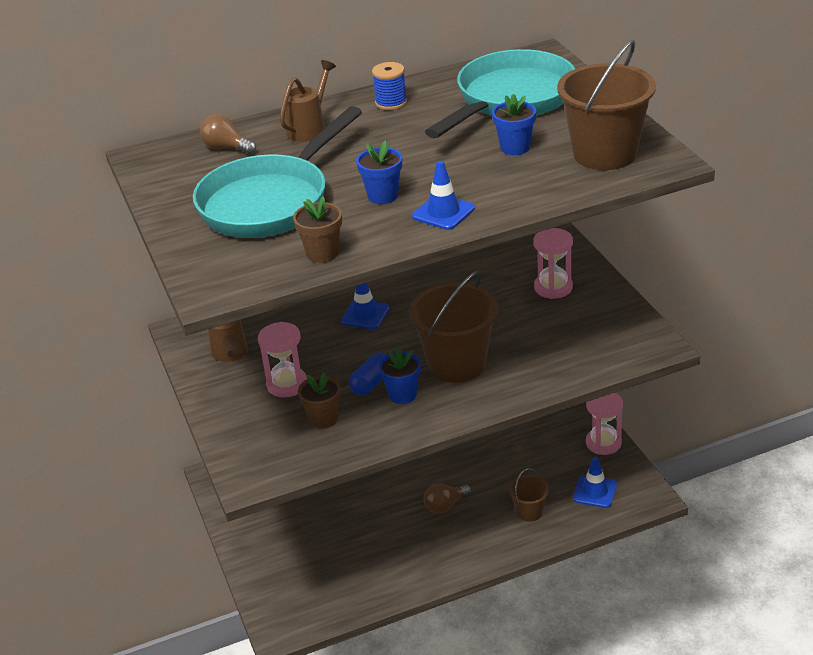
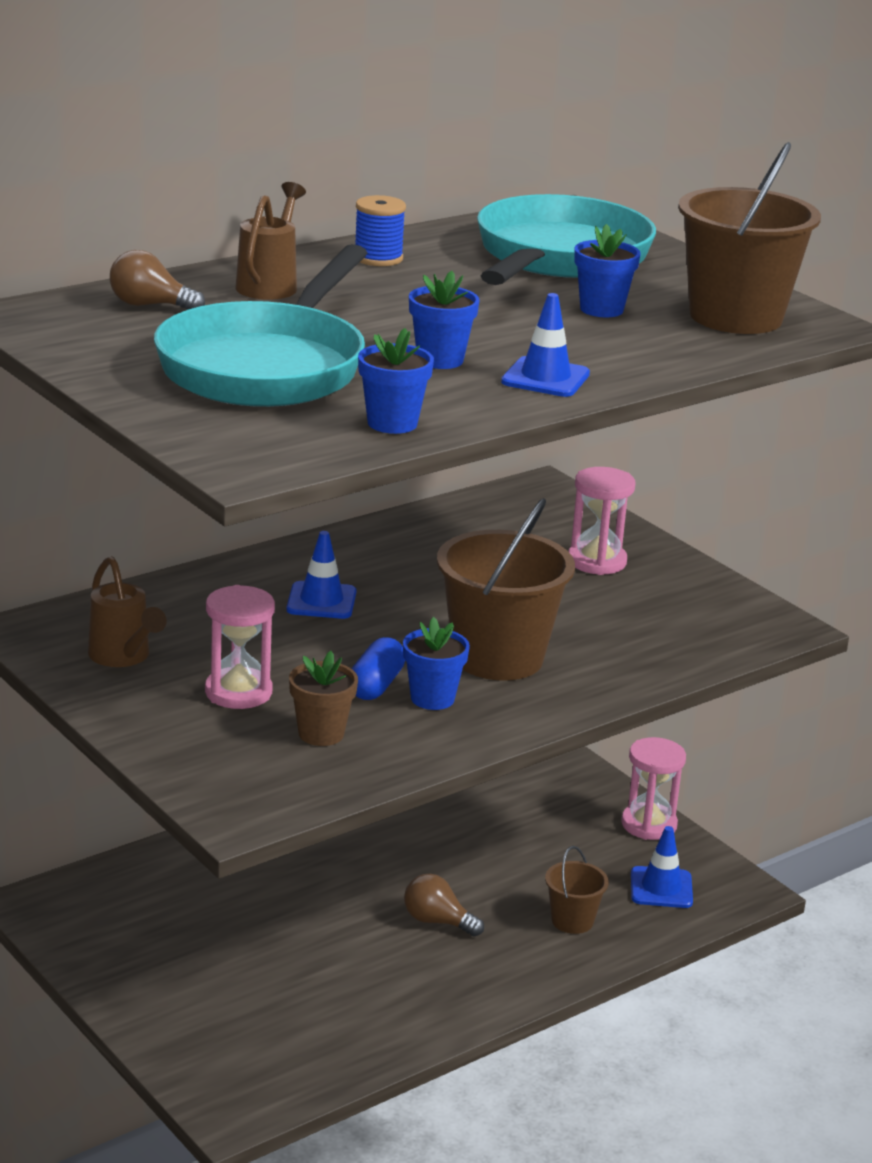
camera: 20 degrees left, 10 degrees down
(322, 253) = (392, 423): brown flower pot -> blue flower pot
(445, 506) = (437, 921): brown light bulb -> brown light bulb turned 75 degrees clockwise

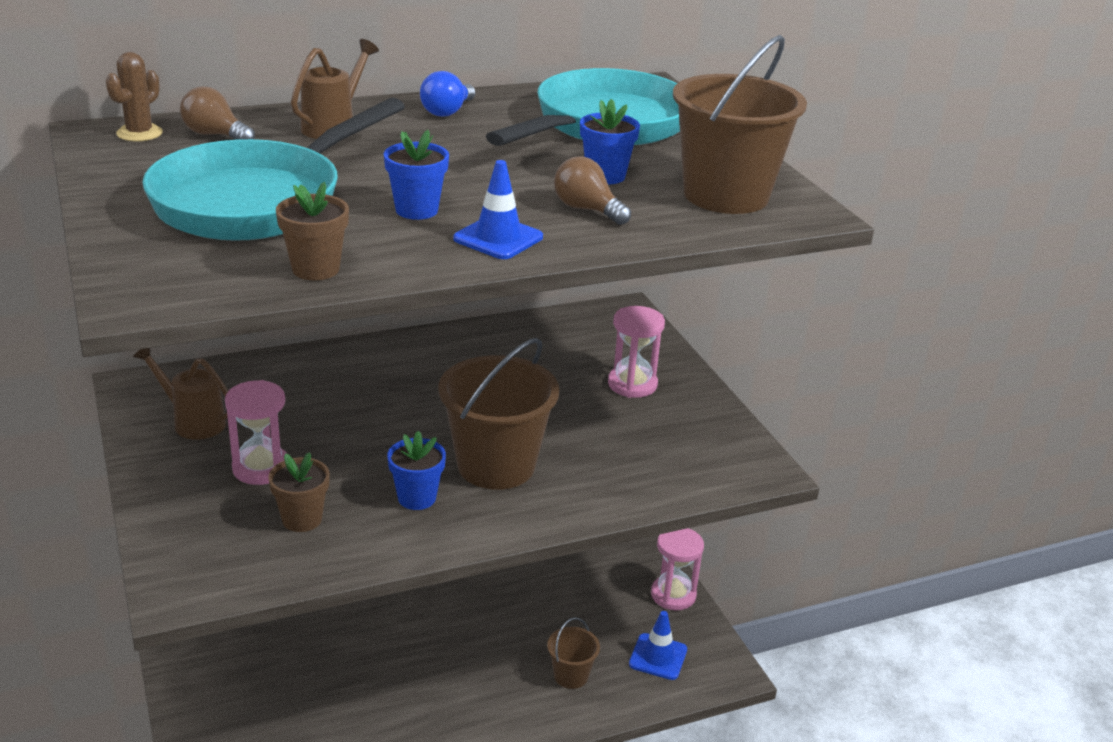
camera: 15 degrees right, 5 degrees up
(63, 311) = (139, 133): none -> brown cactus
(123, 657) = (193, 421): brown watering can -> brown watering can turned 135 degrees clockwise
(321, 601) = (383, 391): blue traffic cone -> none
(376, 685) = (377, 478): blue capsule -> none
(378, 258) = (447, 111): blue spool -> blue light bulb
(392, 423) = (315, 269): blue flower pot -> brown flower pot
(437, 921) = (462, 657): brown light bulb -> brown light bulb (587, 210)

